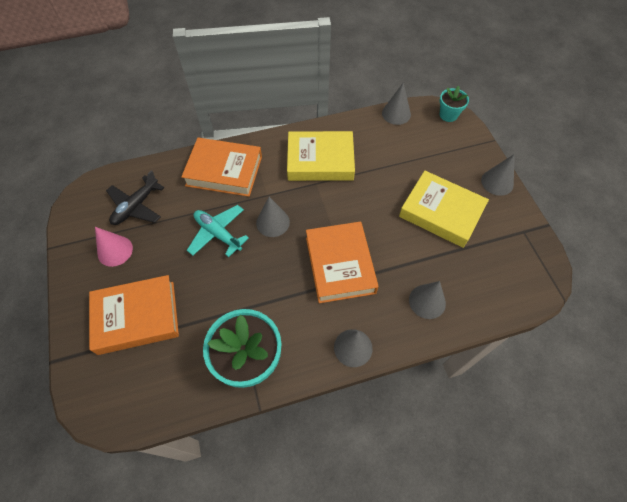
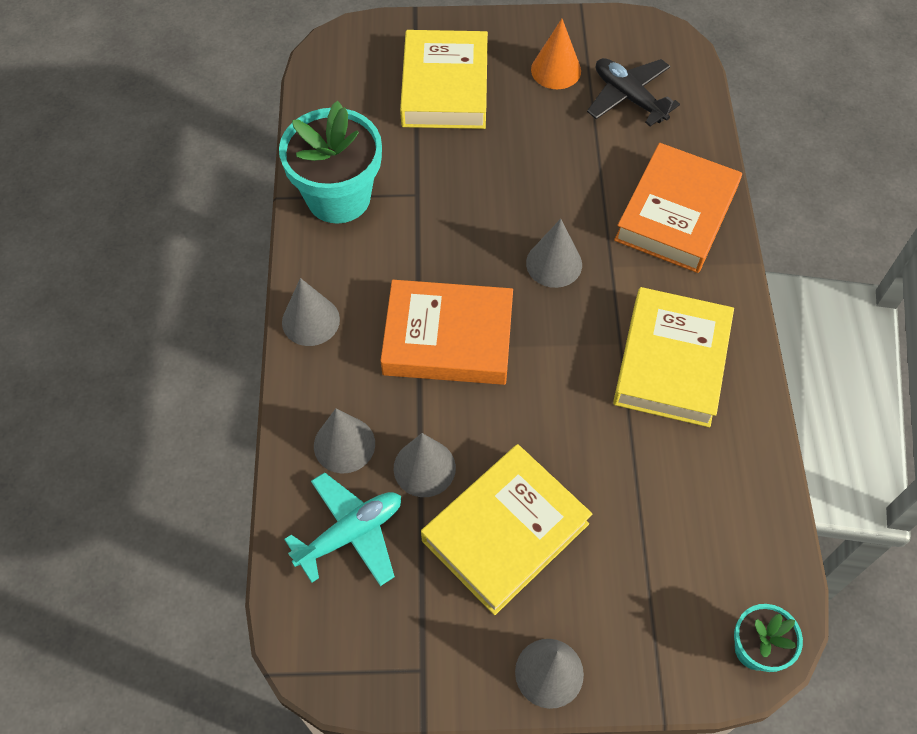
camera: 105 degrees right, 0 degrees up
(115, 251) = (556, 70): pink cone -> orange cone
(137, 317) = (445, 87): orange book -> yellow book
(218, 234) = (551, 190): turquoise plane -> turquoise plane (350, 534)
(396, 113) = (774, 537): grey cone -> grey cone (424, 468)

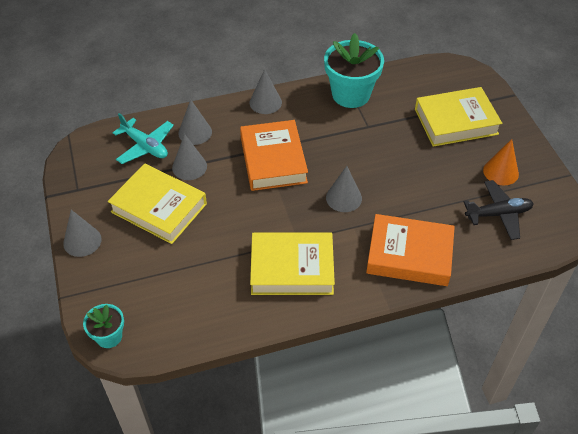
camera: 75 degrees right, 10 degrees down
(629, 97) = (498, 214): black plane -> black plane turned 45 degrees clockwise

